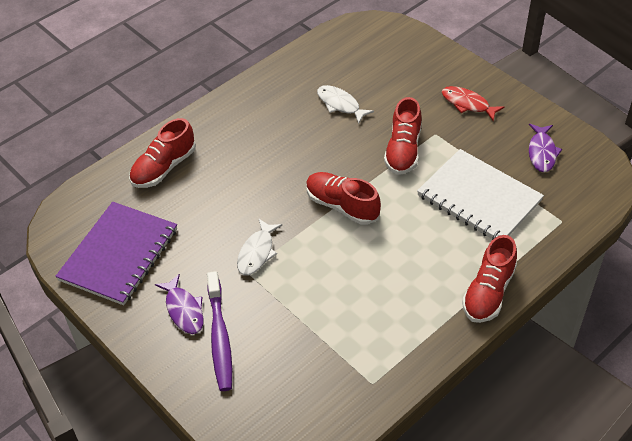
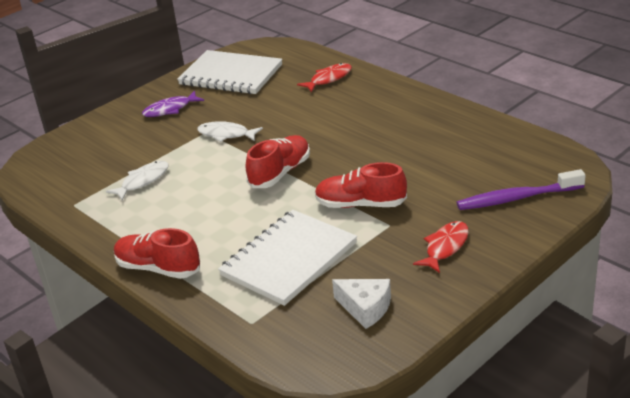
camera: 90 degrees right, 15 degrees down
(119, 255) = (231, 75): purple notebook -> white notebook
(163, 168) = (328, 79): red shoe -> red fish
(220, 338) = (139, 128): purple toothbrush -> purple toothbrush (516, 198)
(340, 104) = (428, 160): white fish -> white fish (143, 181)
(542, 152) = (365, 308): purple fish -> white cheese

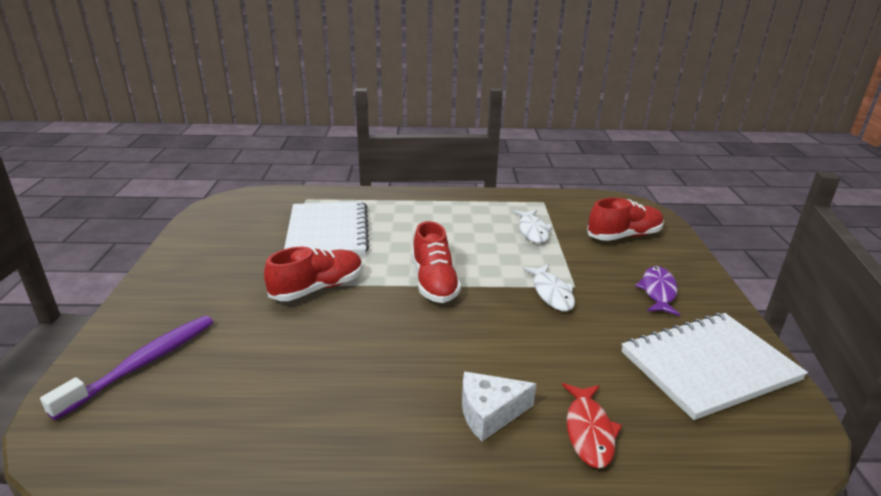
camera: 130 degrees right, 5 degrees down
(158, 268) = (412, 198): red shoe -> red shoe (624, 236)
(226, 134) = (551, 293): white fish -> white fish turned 105 degrees clockwise
(365, 308) = (233, 229): white cheese -> white cheese (489, 413)
(445, 247) = (198, 287): red fish -> none

